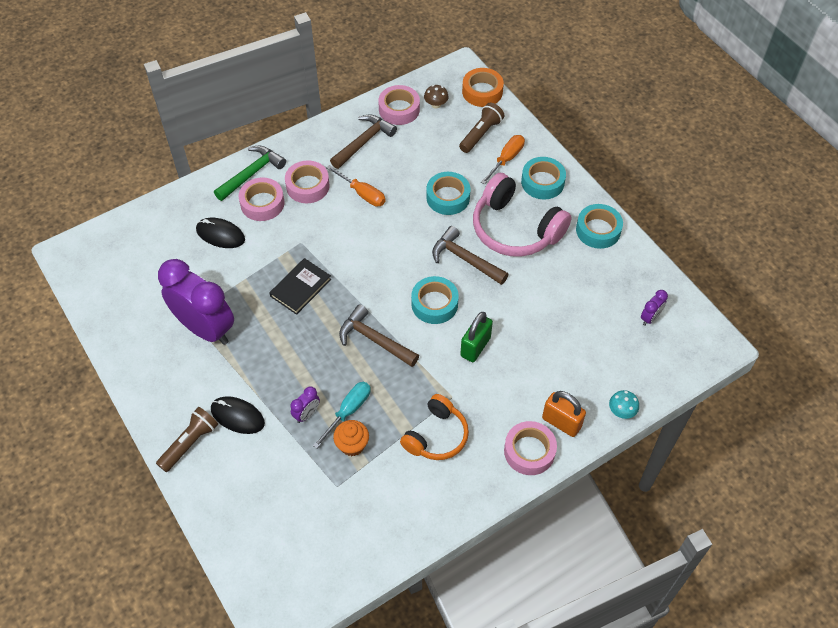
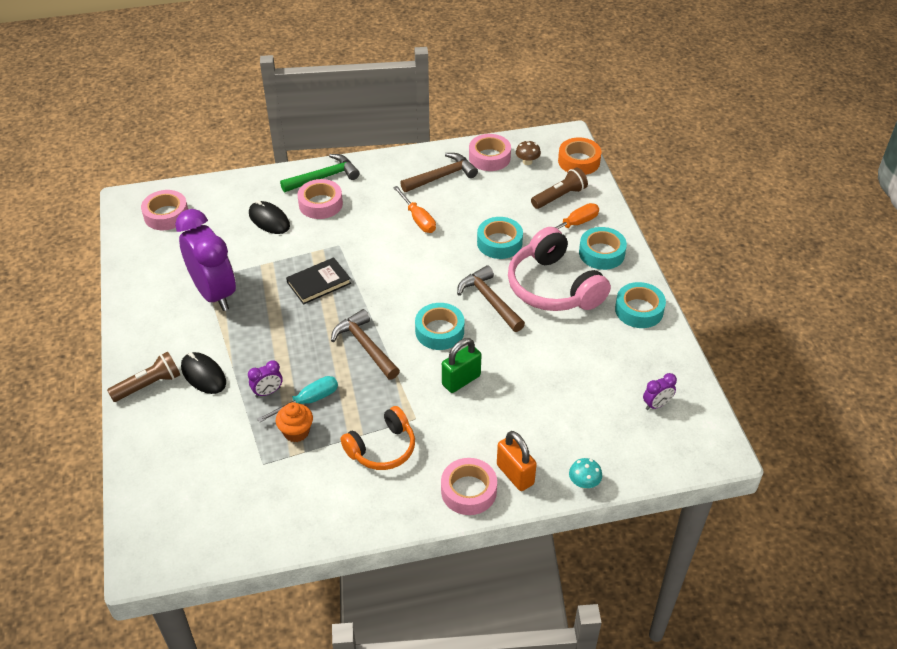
camera: 20 degrees right, 10 degrees down
(307, 186) = (370, 200): pink tape -> pink tape (166, 215)

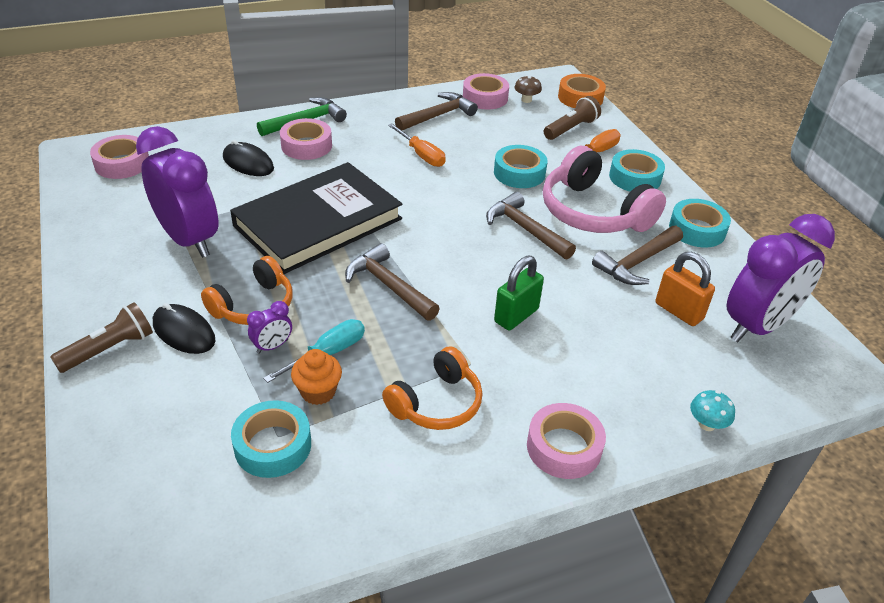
camera: 10 degrees left, 5 degrees down
(258, 356) = (254, 305): none -> orange headphones
(319, 283) = (318, 222): black book -> black book, size x2.16
(439, 331) = (475, 264): turquoise tape -> turquoise tape (273, 445)
(515, 474) = (617, 421): orange padlock -> orange padlock (678, 311)
(575, 339) = (637, 263): none -> brown hammer
(656, 405) = (757, 326): purple clock -> purple clock, size x2.48

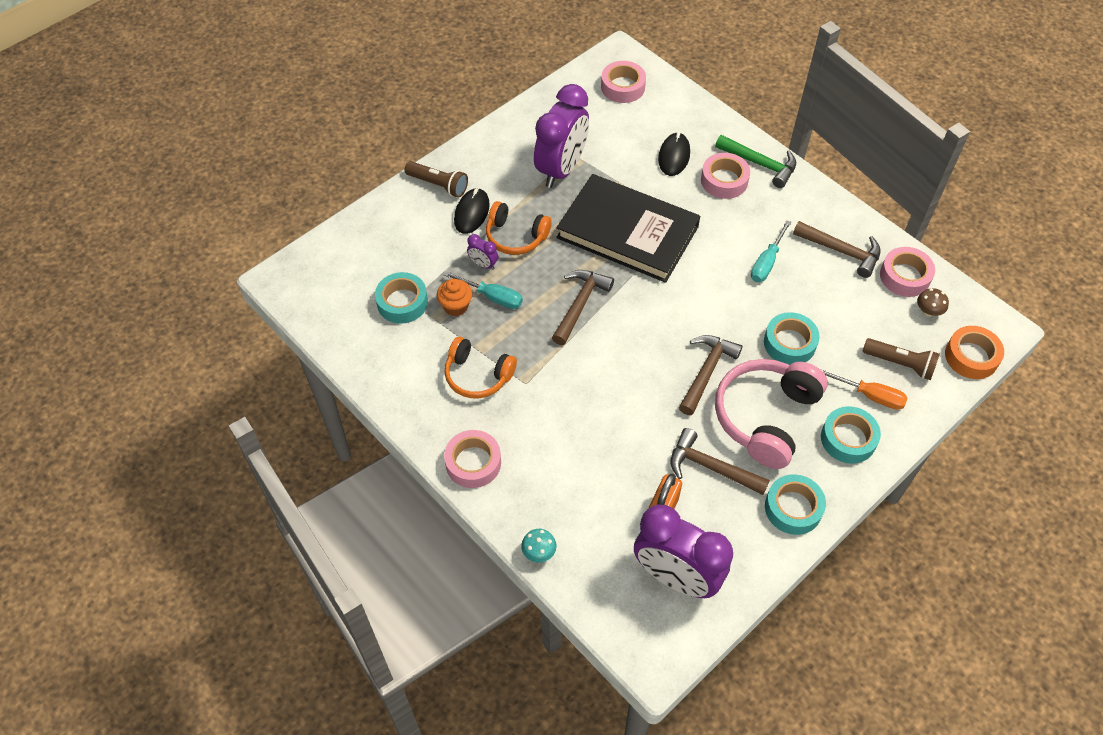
camera: 70 degrees right, 15 degrees up
(421, 155) = (767, 262): orange screwdriver -> turquoise screwdriver
(516, 315) = (592, 396): green padlock -> none

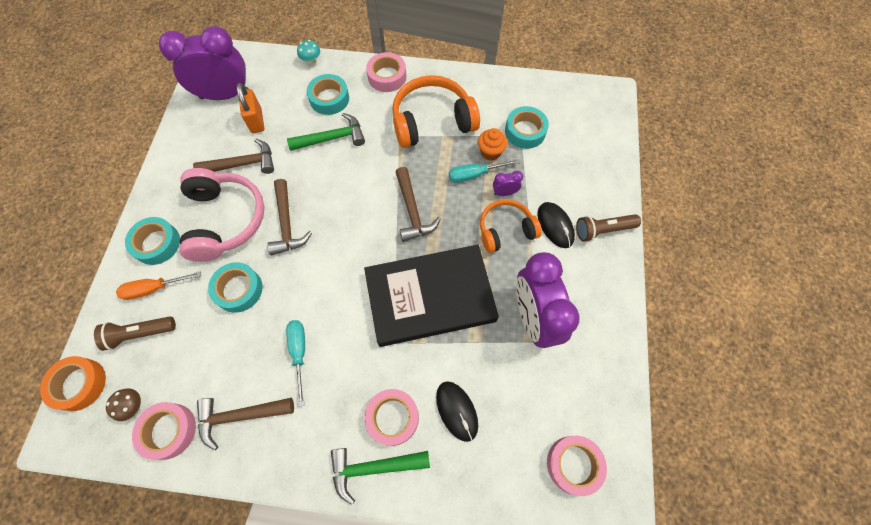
camera: 140 degrees right, 10 degrees up
(477, 375) = (432, 121): orange headphones -> orange headphones, size x1.58
(594, 430) = (332, 138): none -> green hammer
(793, 508) = (174, 174): turquoise tape -> turquoise tape (329, 99)

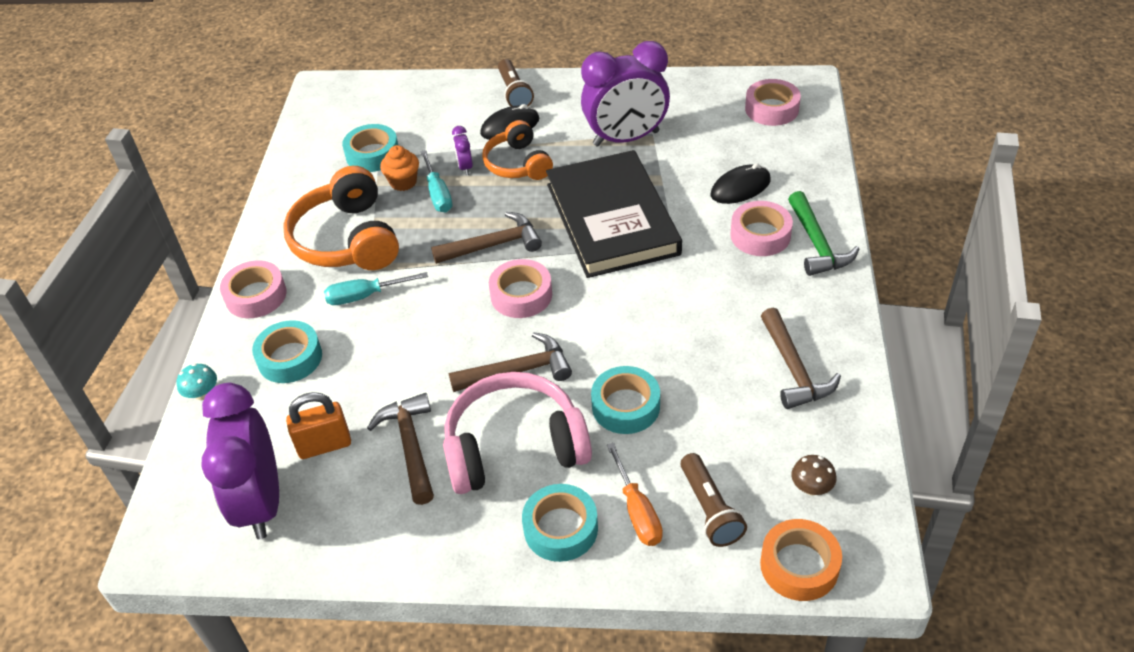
camera: 90 degrees left, 20 degrees down
(169, 431) = (831, 438): pink tape -> pink tape (521, 295)
(299, 353) = (703, 326): turquoise screwdriver -> turquoise screwdriver (365, 296)
(332, 138) = (368, 343): green hammer -> none

